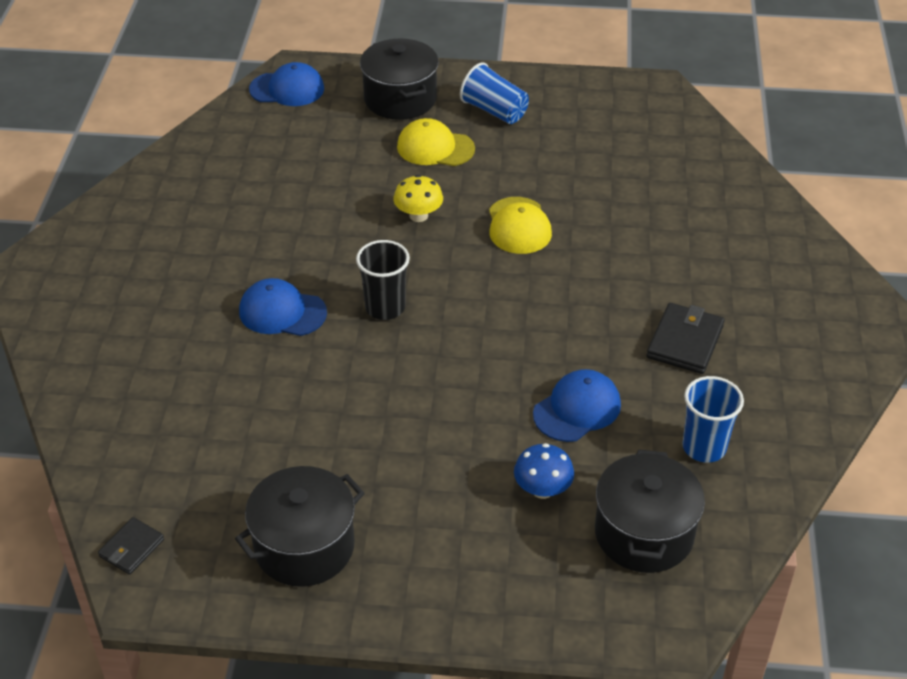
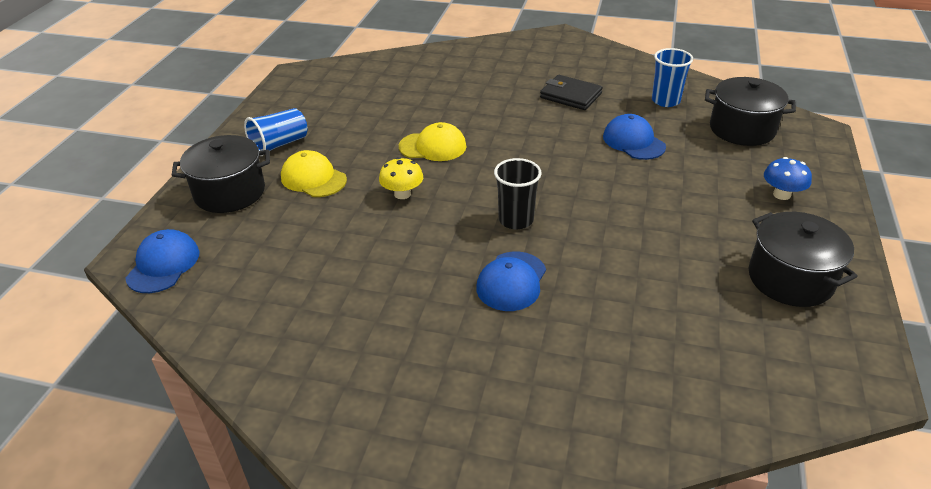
camera: 80 degrees left, 5 degrees down
(132, 548) = (820, 392): black wallet -> none
(435, 148) = (313, 178): yellow cap -> yellow cap turned 105 degrees clockwise
(542, 489) = (710, 162): blue mushroom -> blue mushroom (781, 194)

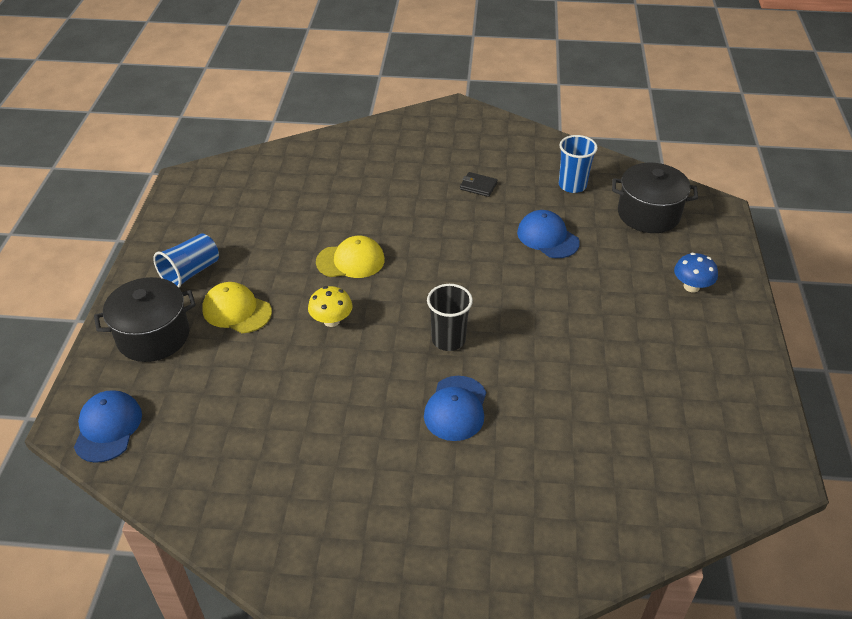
camera: 10 degrees left, 5 degrees up
(570, 95) = (478, 186): black wallet -> black wallet, size x0.62
(790, 279) = (706, 378): black pot -> none

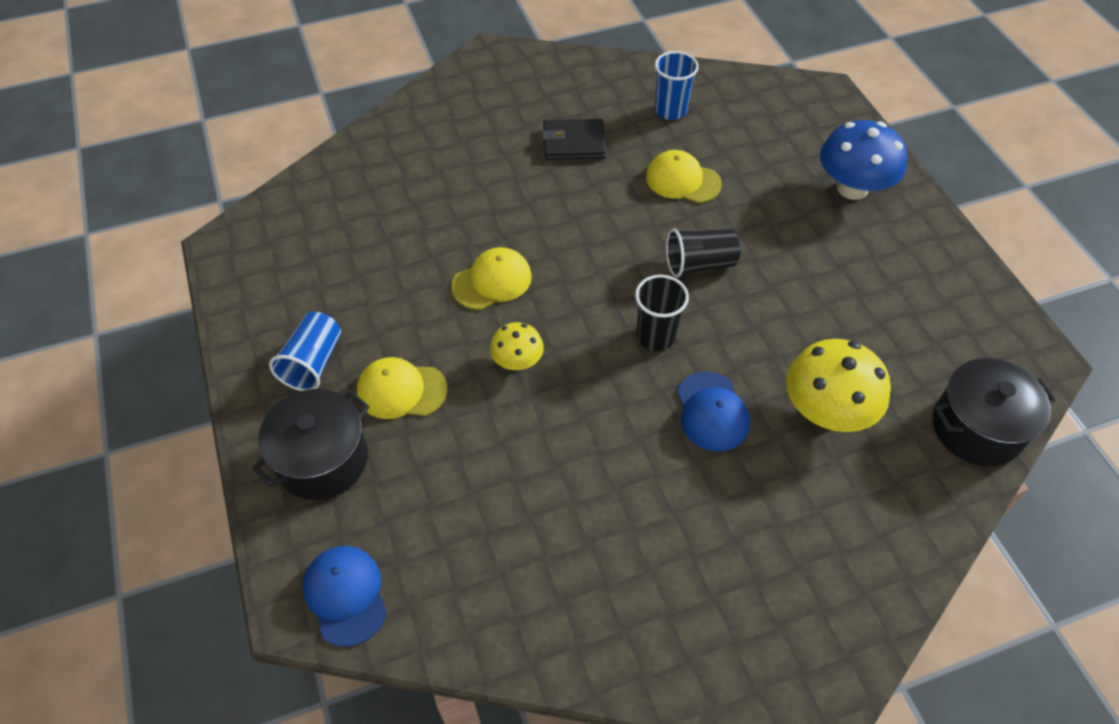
camera: 25 degrees left, 10 degrees up
(478, 186) = (574, 143): black wallet -> black wallet, size x1.62
(519, 301) = (699, 264): none -> black cup
(547, 237) = (682, 180): blue cap -> yellow cap
(551, 443) = (826, 411): none -> yellow mushroom
(648, 214) = (765, 120): black pot -> black pot (976, 428)
(691, 286) = (852, 188): blue mushroom -> blue mushroom, size x1.80

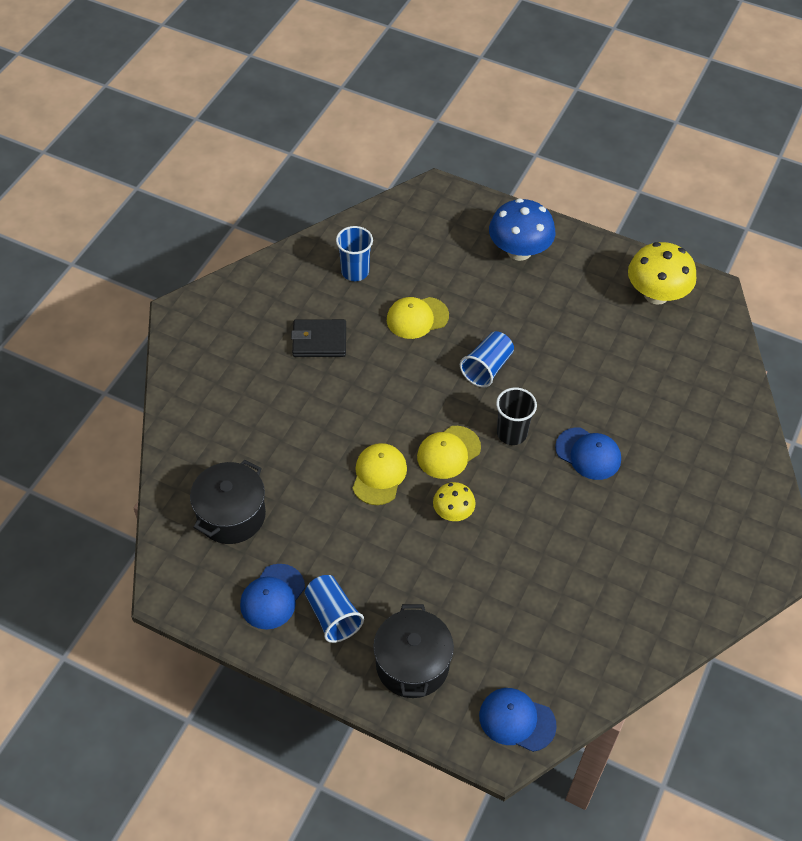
camera: 45 degrees left, 0 degrees up
(289, 309) = (272, 597): none -> blue cap
(401, 390) = (407, 586): yellow cap -> yellow cap (448, 452)
(574, 143) = (319, 341): black wallet -> black wallet turned 45 degrees clockwise
(699, 264) = (487, 368): black cup -> blue cup
(826, 411) = (643, 406): yellow mushroom -> yellow mushroom (656, 294)
(976, 428) = (719, 356): black pot -> black pot (231, 515)

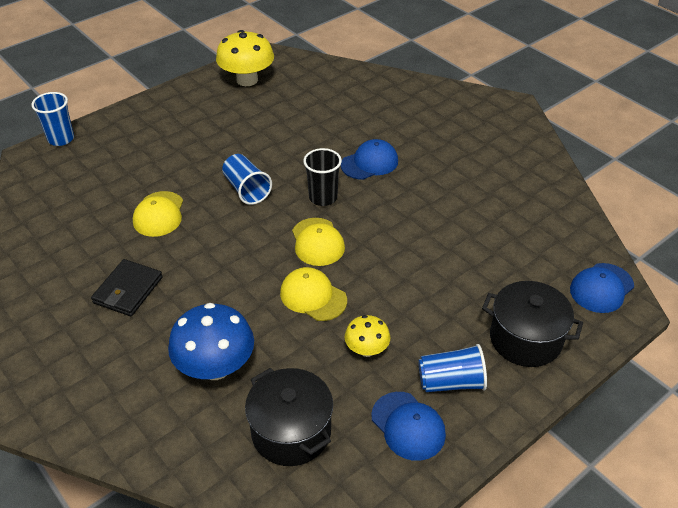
camera: 65 degrees left, 10 degrees down
(355, 272) = (69, 238): blue cup -> blue cup (61, 139)
(453, 512) = (381, 260): yellow mushroom -> yellow mushroom (366, 349)
(519, 251) = (142, 131): blue mushroom -> blue mushroom (215, 367)

